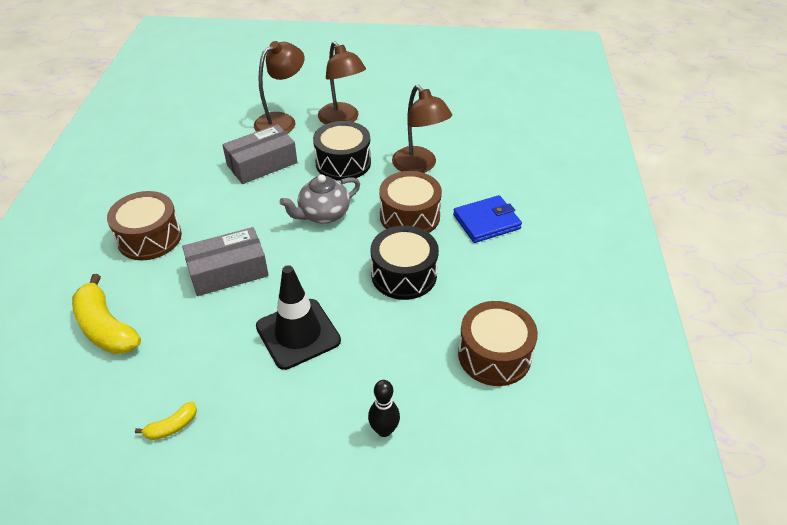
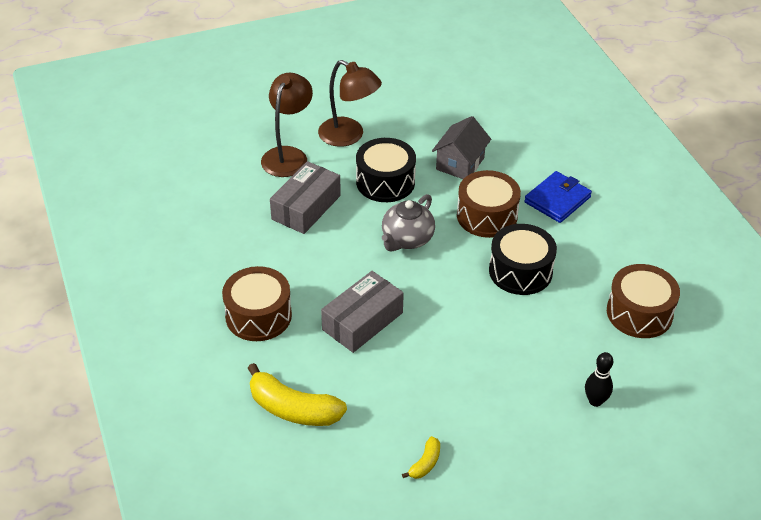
camera: 25 degrees left, 0 degrees up
(298, 334) = (469, 352): black traffic cone -> none
(419, 166) = (460, 163): brown lamp -> grey house

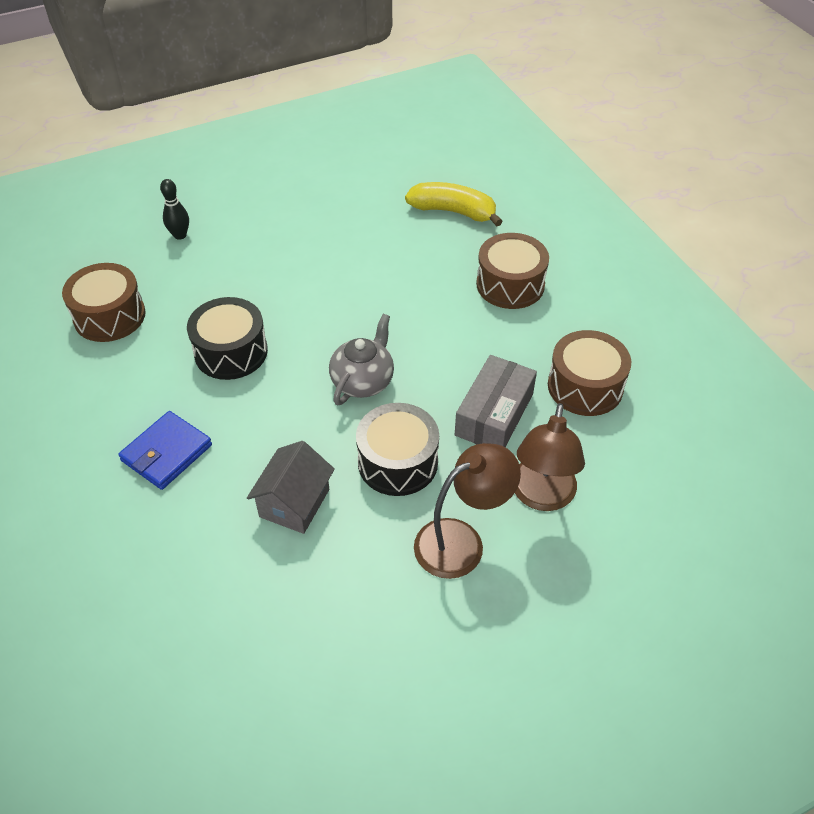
camera: 175 degrees right, 5 degrees up
(349, 136) = (461, 541): brown lamp -> brown lamp turned 120 degrees clockwise
(362, 321) = (403, 287): grey box -> none
(425, 463) = (335, 183): yellow banana -> none
(487, 216) = (263, 421): brown drum -> brown drum (585, 386)

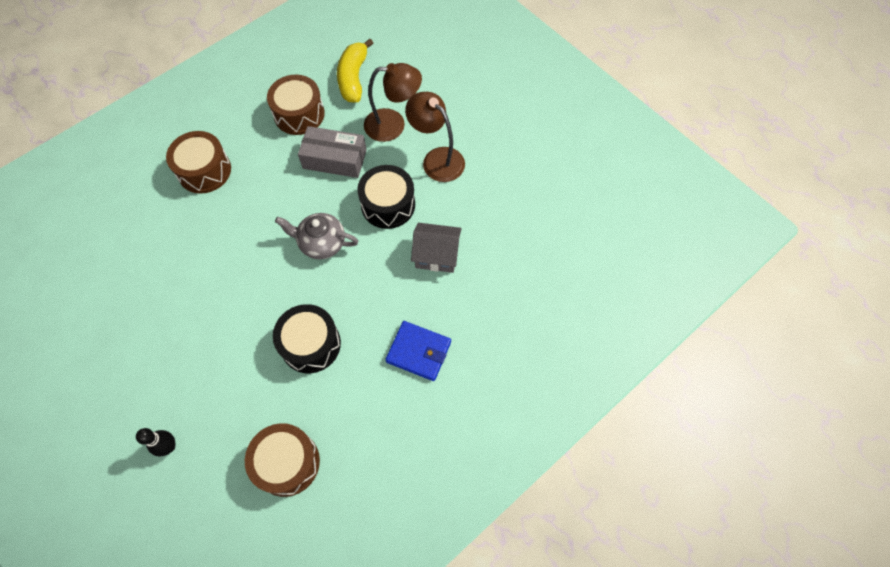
camera: 105 degrees left, 15 degrees up
(453, 212) = (117, 225): yellow banana -> yellow banana (353, 78)

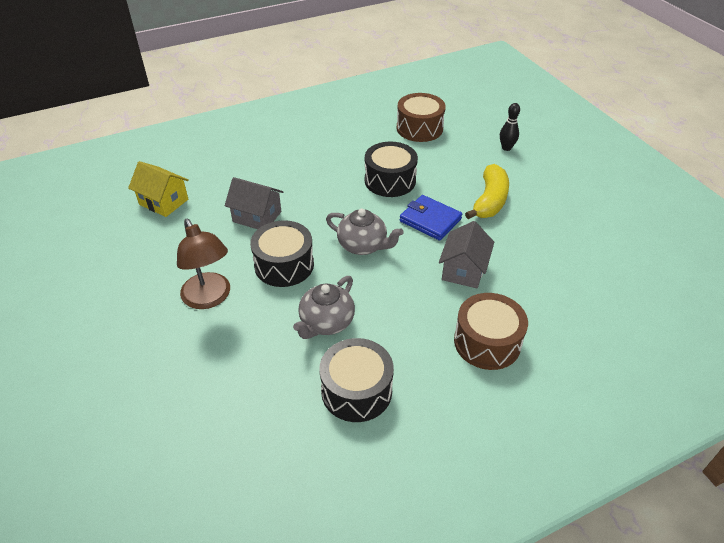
camera: 165 degrees left, 20 degrees down
(224, 236) = (463, 270): none -> grey house
(299, 114) = (356, 390): brown drum -> black drum
(334, 159) = (326, 322): grey box -> grey teapot
(353, 78) = (265, 429): yellow banana -> yellow banana (489, 201)
(393, 125) = (240, 348): brown lamp -> none
(418, 352) = (304, 162): blue wallet -> blue wallet (430, 220)
(540, 252) = (164, 202): none -> yellow house

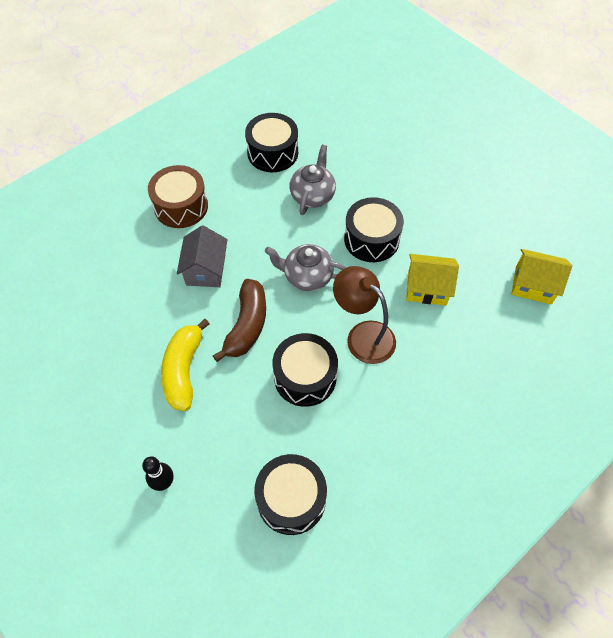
camera: 165 degrees right, 15 degrees up
(209, 298) = (416, 195): brown lamp -> brown lamp (363, 335)
(257, 216) = (427, 288): grey house -> yellow house
(419, 128) = (291, 499): brown drum -> black drum
(430, 220) = (247, 325): blue wallet -> brown banana

